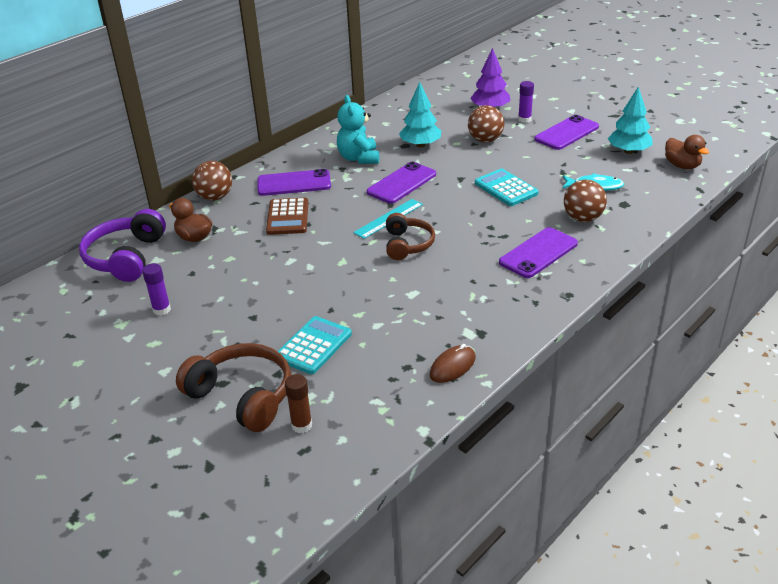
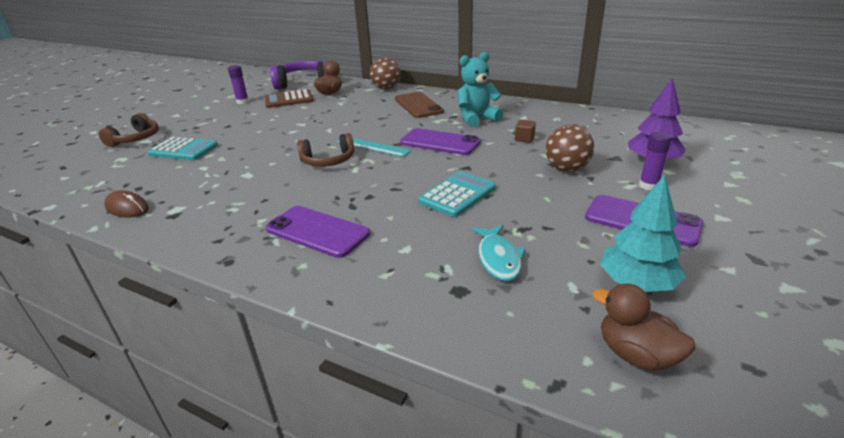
camera: 75 degrees right, 5 degrees down
(243, 396) = (136, 139): brown headphones -> brown headphones, size x0.66
(288, 217) = (364, 112): brown calculator -> brown calculator (289, 100)
(294, 183) = (418, 105): purple phone -> brown phone
(301, 425) = (90, 161): brown glue stick -> none
(420, 145) = (524, 139): turquoise tree -> brown cube
(582, 218) = (405, 256): brown ball -> none
(682, 165) = (636, 355): brown duck -> brown duck turned 90 degrees clockwise

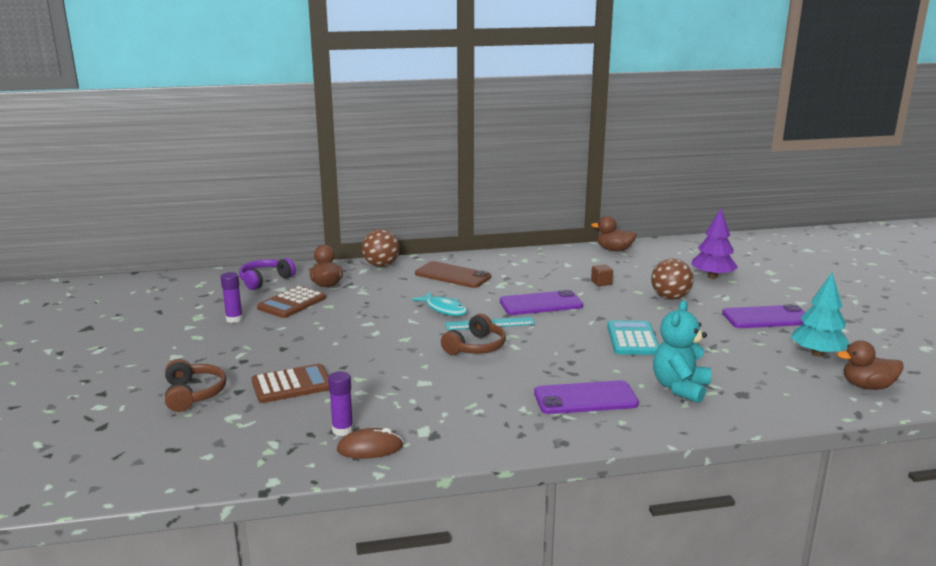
camera: 40 degrees left, 10 degrees down
(183, 150) = (292, 385): turquoise calculator -> brown calculator
(304, 83) = (265, 280): purple headphones -> purple headphones, size x0.66
(476, 119) = (532, 275): turquoise teddy bear -> turquoise teddy bear (680, 388)
(498, 259) = (731, 369): turquoise fish -> turquoise fish (444, 309)
(590, 115) = (614, 250): none -> brown duck
(648, 186) = (736, 294): purple glue stick -> purple glue stick (342, 430)

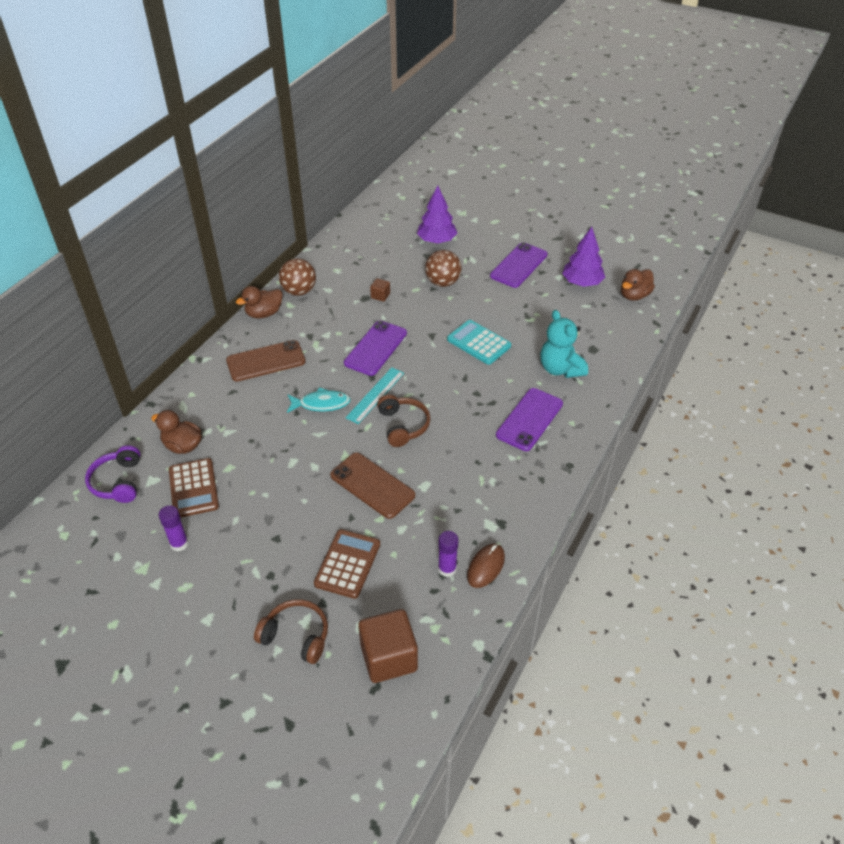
camera: 50 degrees left, 25 degrees up
(211, 442) = (389, 657): none -> brown cube
(381, 265) = (188, 389): brown ball -> brown ball (299, 291)
(390, 361) = (372, 485): none -> brown phone
(614, 250) = (335, 250): brown duck -> brown duck (264, 313)
(817, 353) = (582, 283): turquoise tree -> purple tree

